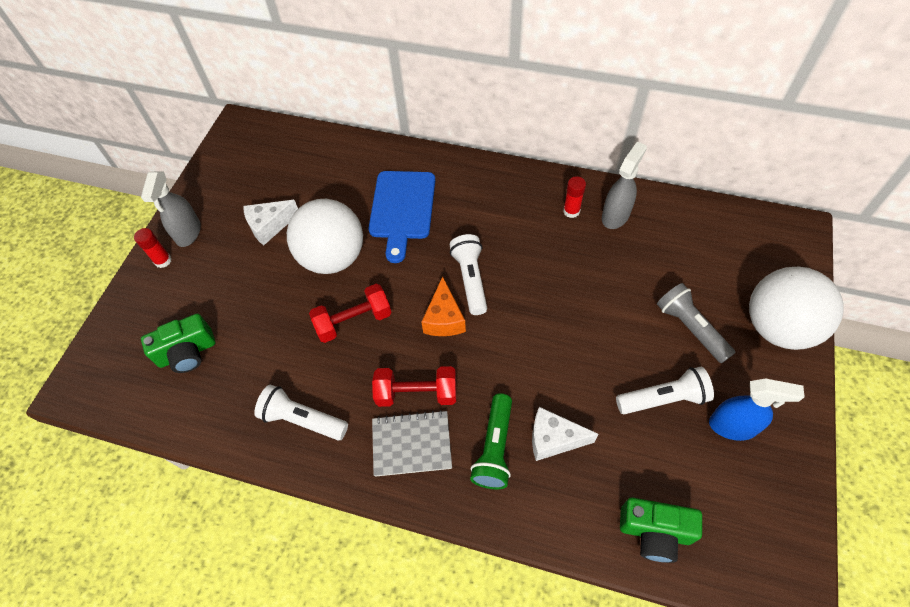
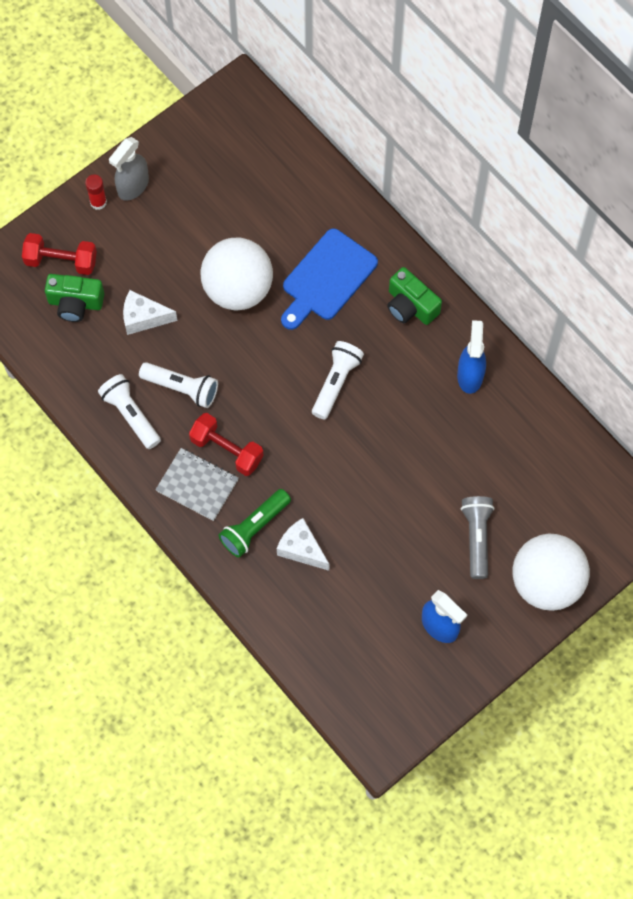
camera: 30 degrees right, 10 degrees up
(269, 226) = (204, 223): white cheese -> white cheese (143, 318)
(353, 321) = (218, 359): red dumbbell -> red dumbbell (61, 261)
(444, 319) = (290, 403): orange cheese -> none
(571, 211) = (470, 375): red glue stick -> blue spray bottle
(615, 215) = (504, 404): grey spray bottle -> none
(654, 532) = (320, 654): green camera -> green camera (410, 306)
(663, 399) = (406, 575): white flashlight -> white flashlight (181, 388)

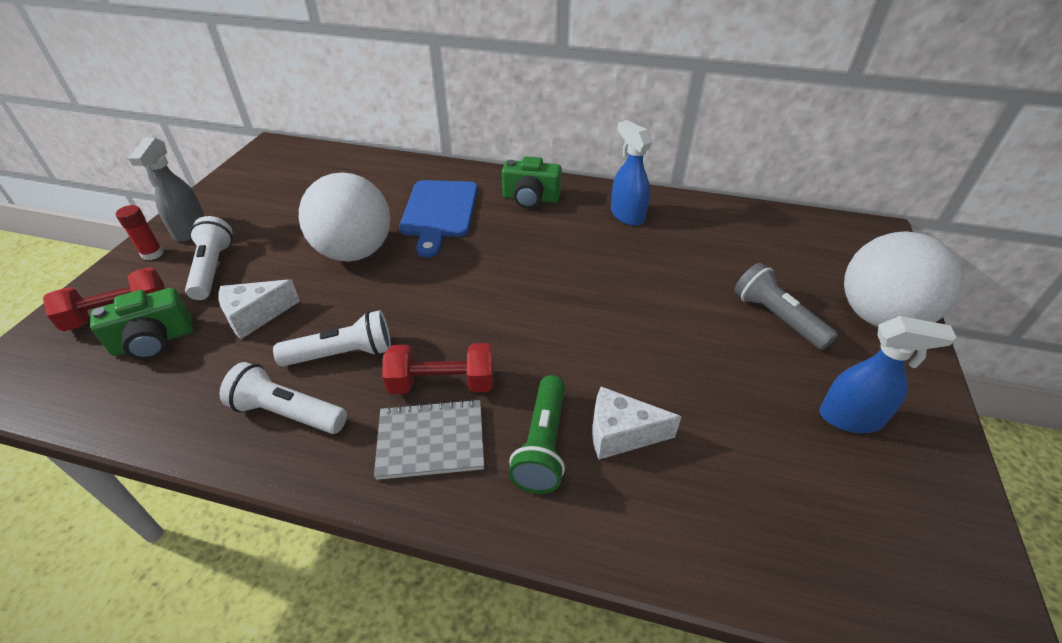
camera: 35 degrees left, 25 degrees down
(336, 383) = (514, 272): white flashlight -> white flashlight (213, 269)

